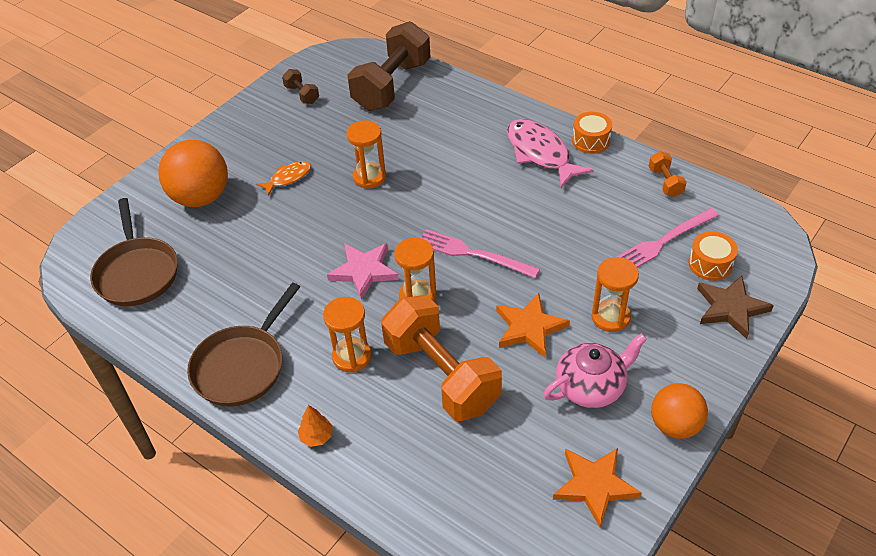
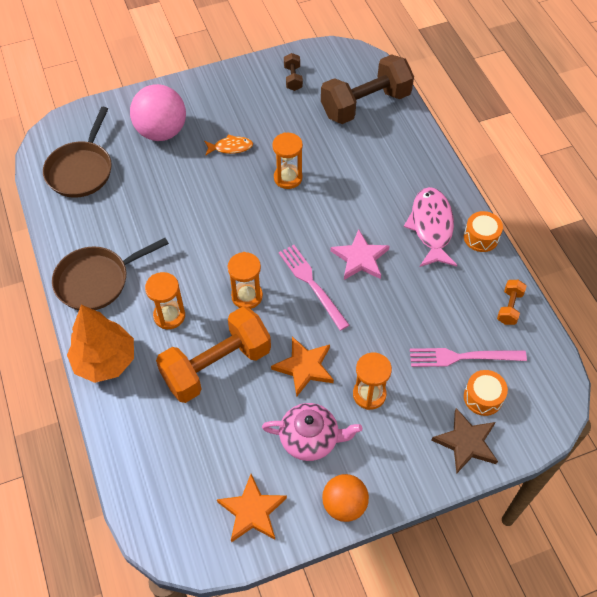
camera: 30 degrees right, 10 degrees up
(201, 197) = (161, 131): orange ball -> pink ball
(316, 436) = (105, 361): orange tree -> orange tree, size x2.43
(364, 271) = (226, 254): pink star -> pink star (360, 258)
(441, 375) = (217, 366): orange dumbbell -> orange dumbbell turned 60 degrees clockwise

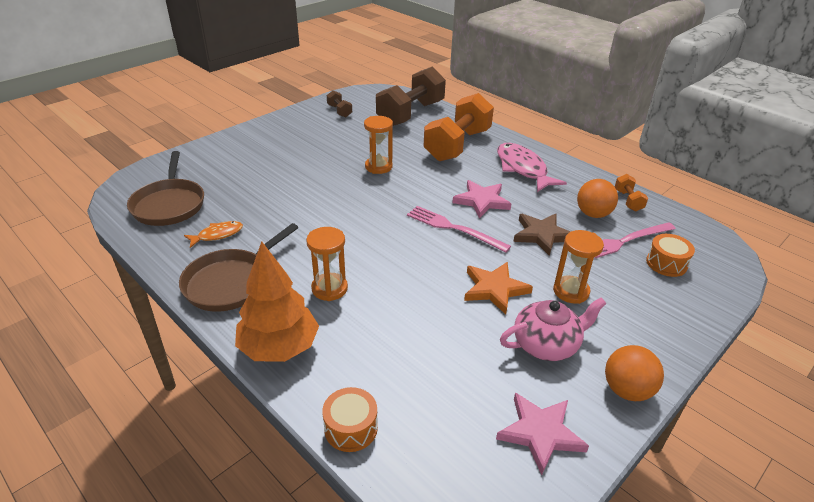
camera: 25 degrees left, 20 degrees down
(161, 131) = (239, 163): pink ball -> none
(217, 366) = (407, 314): orange dumbbell -> orange dumbbell (457, 145)
(231, 147) = (313, 159): orange fish -> orange fish (217, 235)
(247, 296) = (399, 252): orange hourglass -> none
(252, 511) = (540, 433): orange star -> pink star
(459, 312) = (593, 214): none -> orange ball
(466, 442) = (685, 300): brown star -> brown star (542, 235)
(481, 237) = (566, 166): orange drum -> orange drum (351, 428)

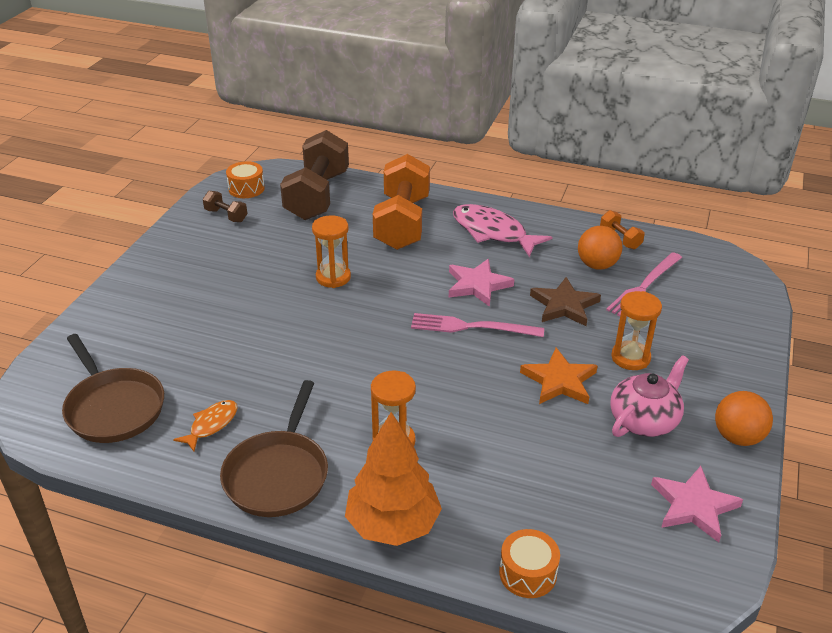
camera: 25 degrees left, 0 degrees up
(666, 263) = (695, 298): orange drum -> orange drum (246, 188)

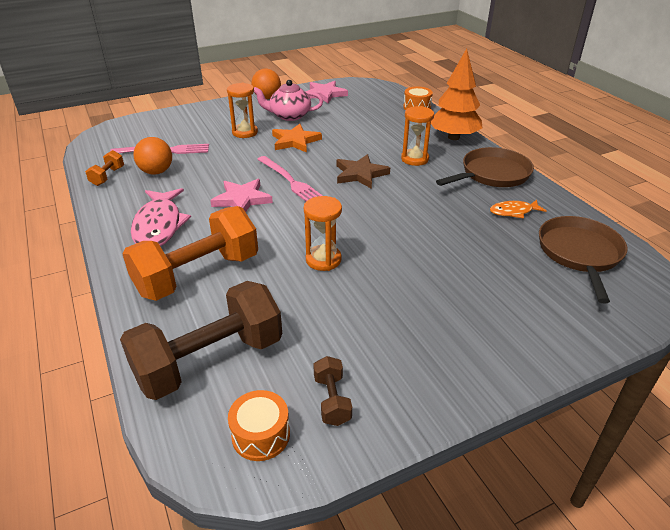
camera: 135 degrees left, 0 degrees up
(564, 305) = (221, 164): brown star -> brown star (360, 174)

